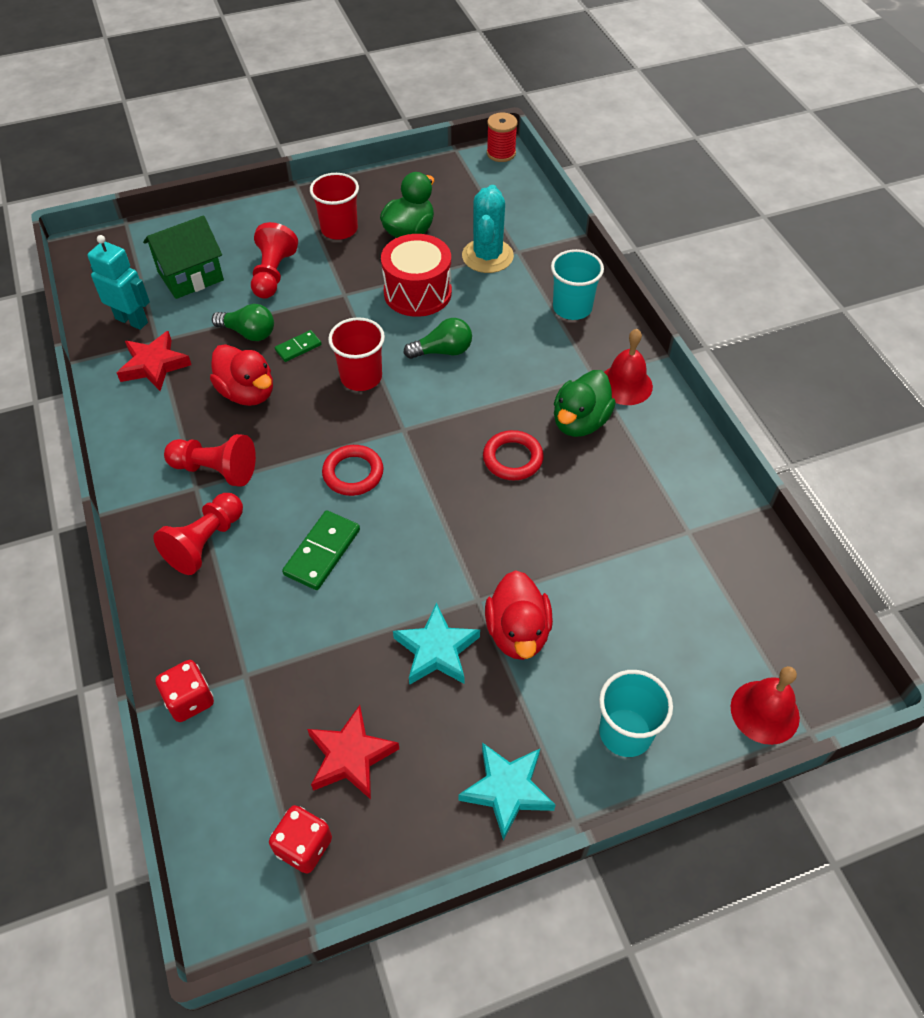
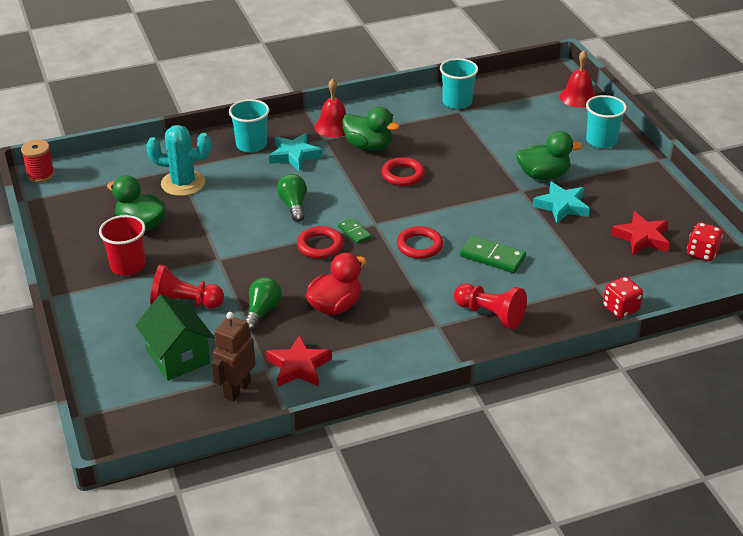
camera: 90 degrees left, 15 degrees down
(132, 320) = (237, 390): turquoise robot -> brown robot
(215, 470) = (419, 316): red pawn -> none
(298, 347) = (283, 281): green domino -> green domino (354, 232)
(361, 377) = (320, 245): red cup -> red ring
(417, 292) = (223, 219): red drum -> none
(507, 790) = (646, 181): turquoise star -> turquoise star (294, 155)
(518, 632) = (543, 175): red duck -> green duck
(714, 529) = (457, 102): none -> turquoise cup

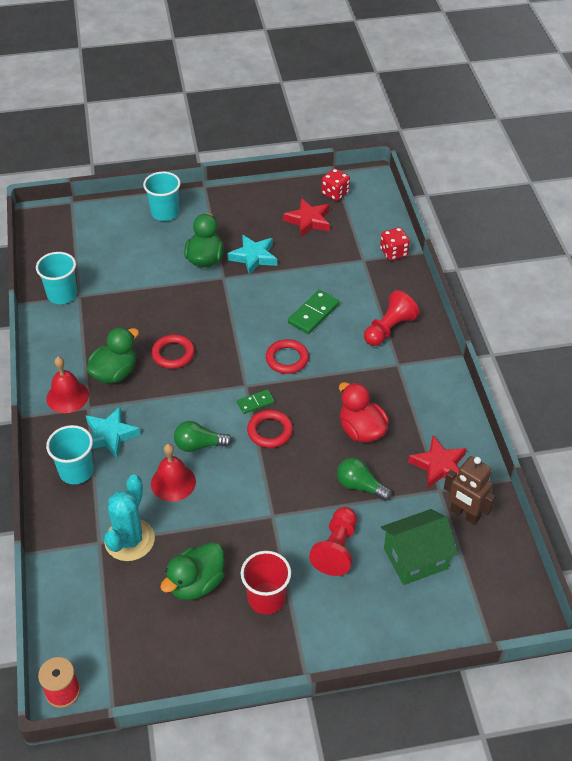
camera: 80 degrees left, 10 degrees up
(578, 97) = (89, 211): red bell -> red bell (173, 482)

